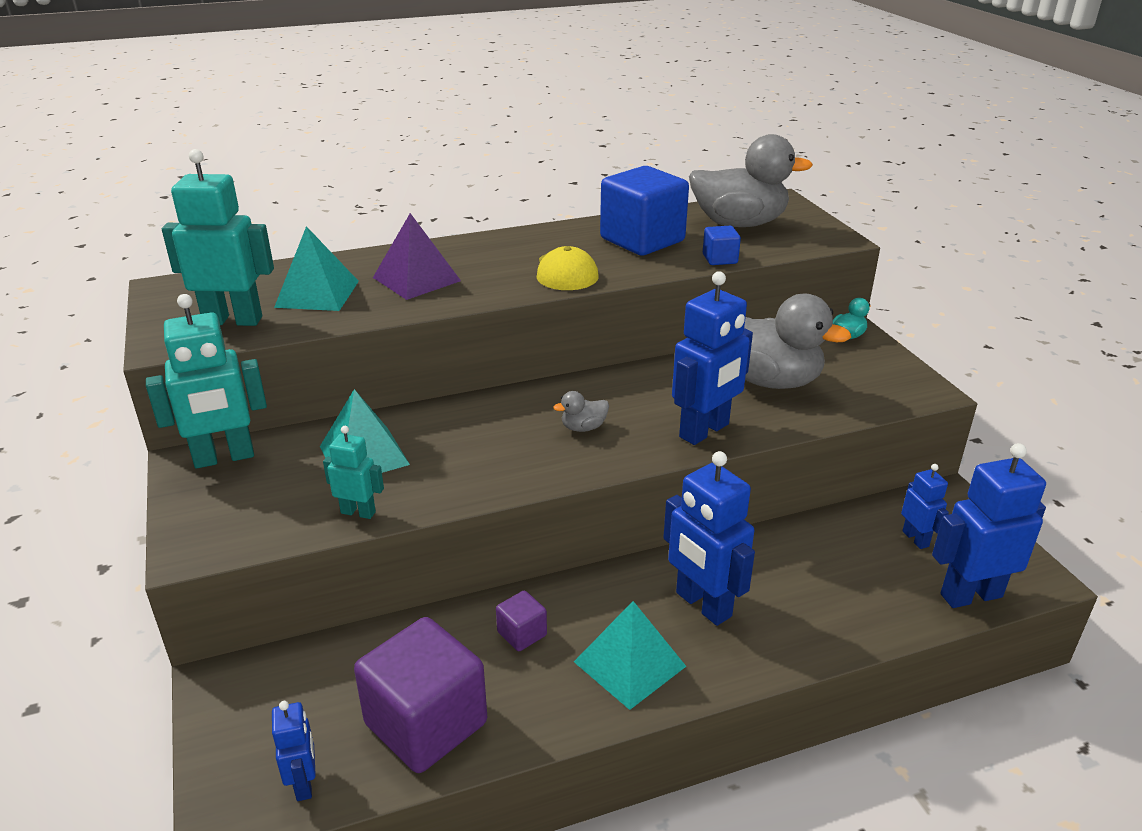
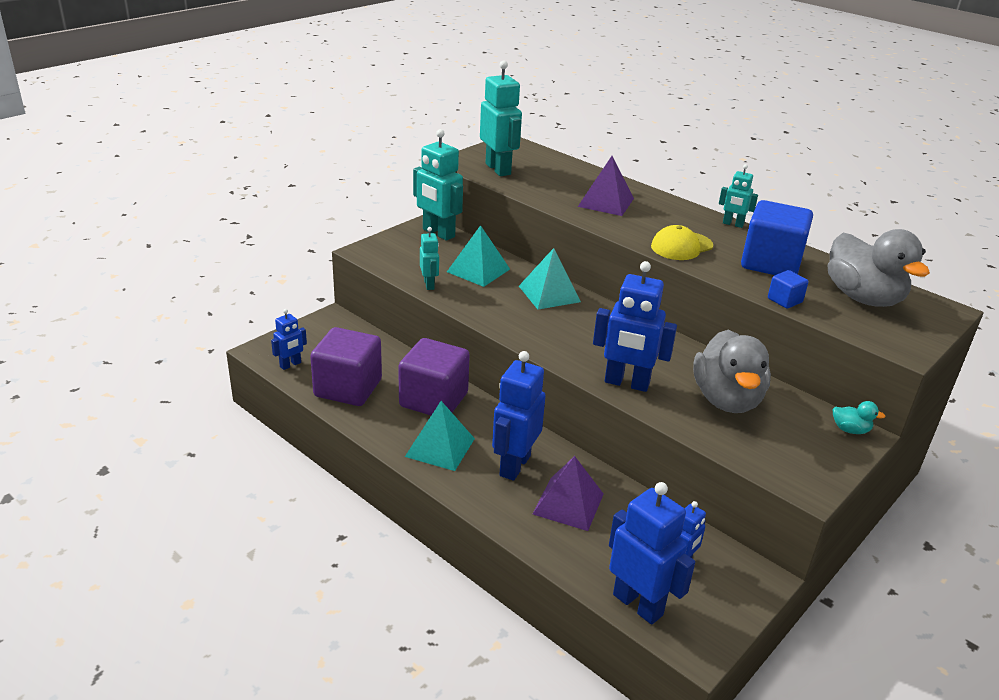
camera: 60 degrees right, 0 degrees up
(317, 294) = (552, 180): turquoise pyramid -> turquoise pyramid (549, 293)
(522, 634) = (433, 400): purple cube -> purple cube, size x2.22
(544, 230) = (733, 224): none -> turquoise robot
(583, 428) = (579, 334): grey duck -> none
(792, 585) = (568, 504): none -> purple pyramid

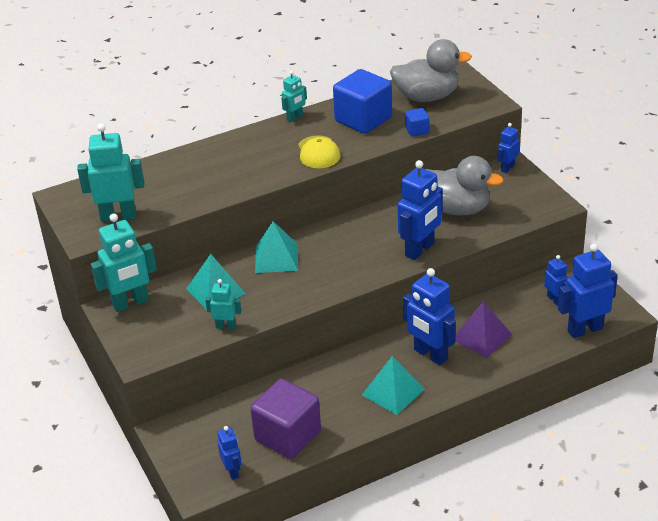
camera: 65 degrees left, 5 degrees up
(433, 400) = (328, 384): purple cube -> none
(606, 202) = (222, 170): purple pyramid -> none
(850, 430) = (507, 168): turquoise duck -> blue robot

